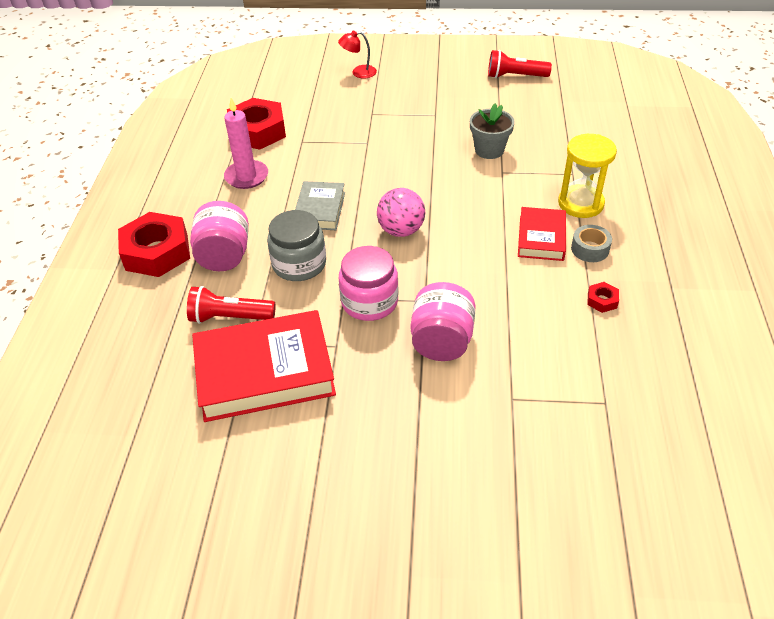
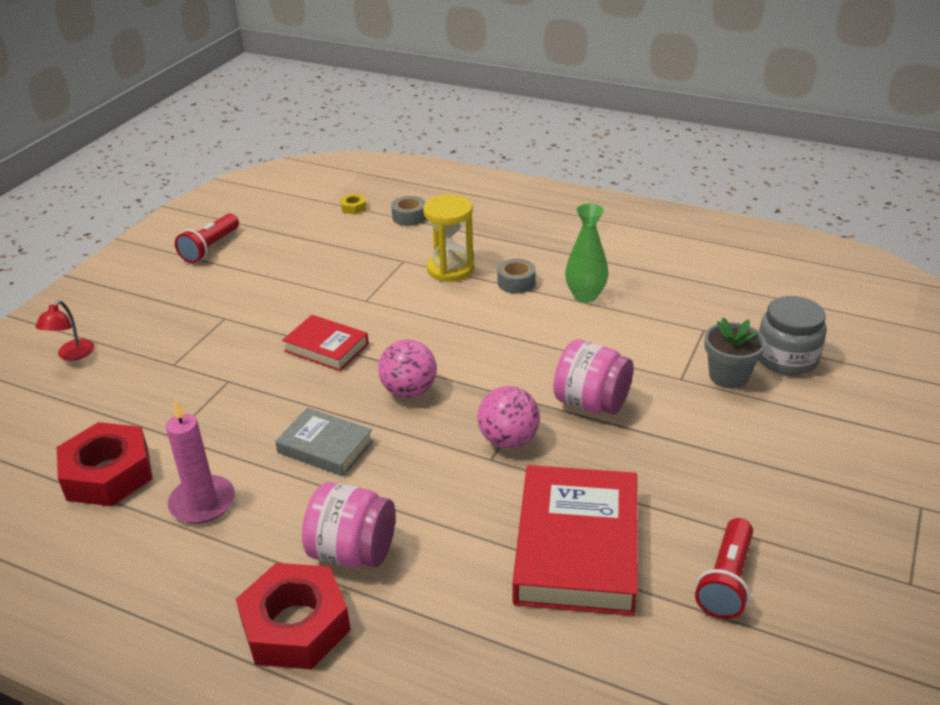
camera: 70 degrees left, 10 degrees down
(230, 317) = (471, 564): red flashlight -> red flashlight (726, 581)
(299, 264) = (413, 484): grey jar -> grey jar (786, 358)
(369, 302) = (508, 440): pink jar -> pink ball
(489, 150) = (323, 298): grey flower pot -> grey flower pot (728, 376)
(541, 238) = (483, 304): red book -> red book (326, 347)
(602, 300) = (585, 296): red nut -> green vase
(630, 121) = (353, 207): none -> yellow nut
(643, 155) = (409, 217): none -> grey tape

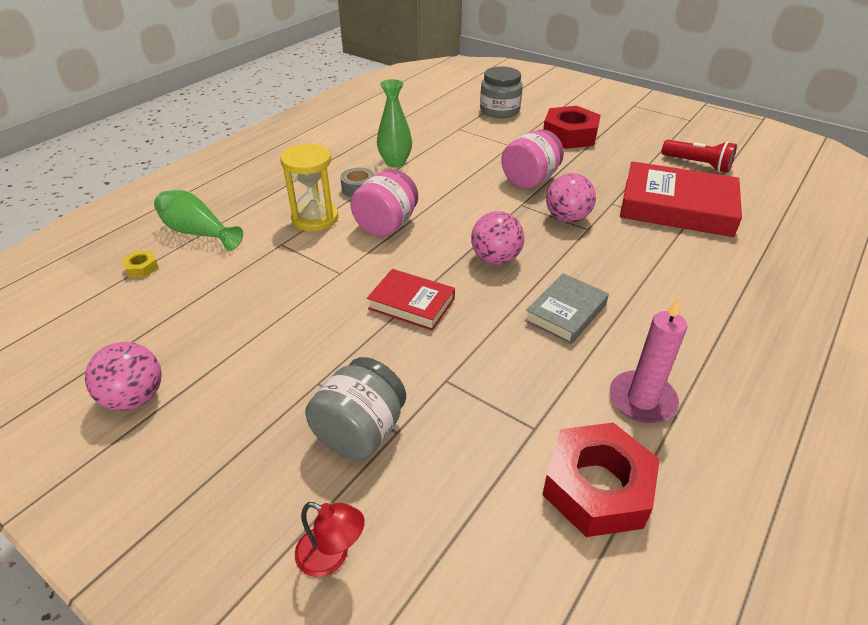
camera: 80 degrees left, 5 degrees up
(173, 347) = (360, 432): none -> grey jar
(210, 248) = (135, 398): red flashlight -> pink ball
(295, 625) = (780, 340): red nut -> red nut (569, 135)
(326, 347) = (411, 304): red book -> red book turned 75 degrees clockwise
(352, 552) = (695, 305): pink jar -> pink jar (386, 225)
(409, 217) = (198, 232): grey tape -> green vase
(728, 376) = (512, 130): grey flower pot -> none

